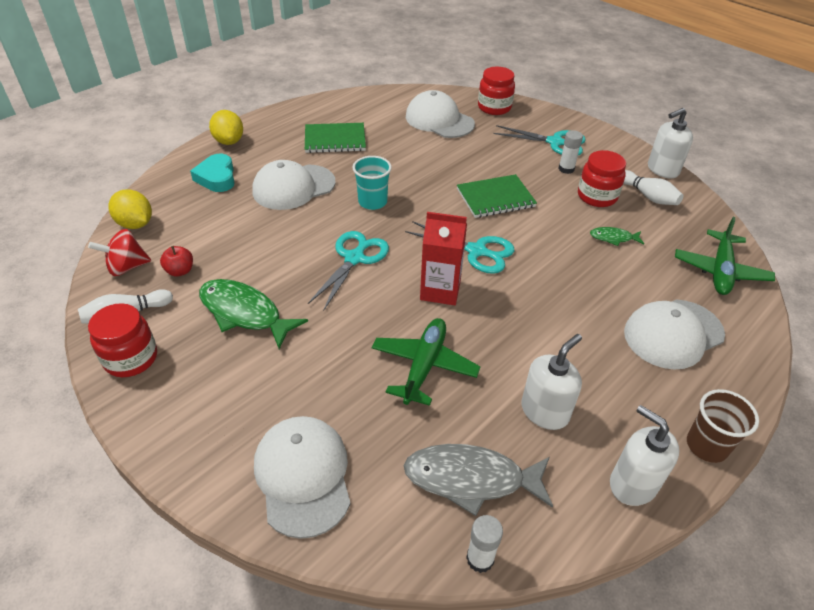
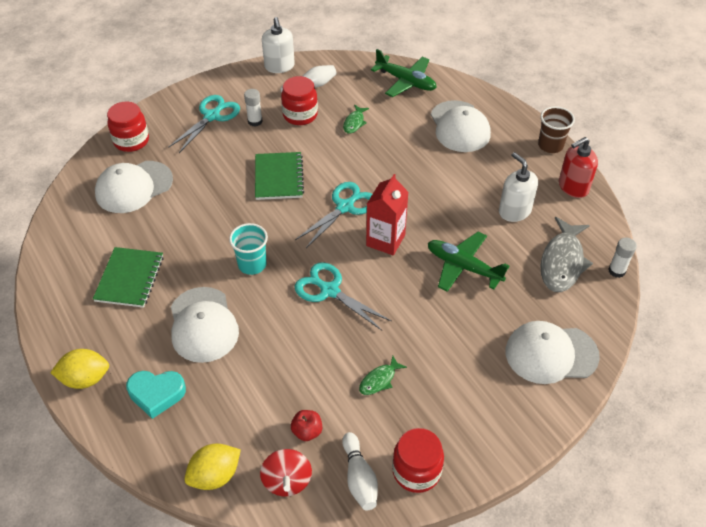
camera: 75 degrees left, 5 degrees up
(244, 313) = (379, 380): green fish -> green fish, size x0.50
(633, 484) = (573, 187): white soap dispenser -> red soap dispenser

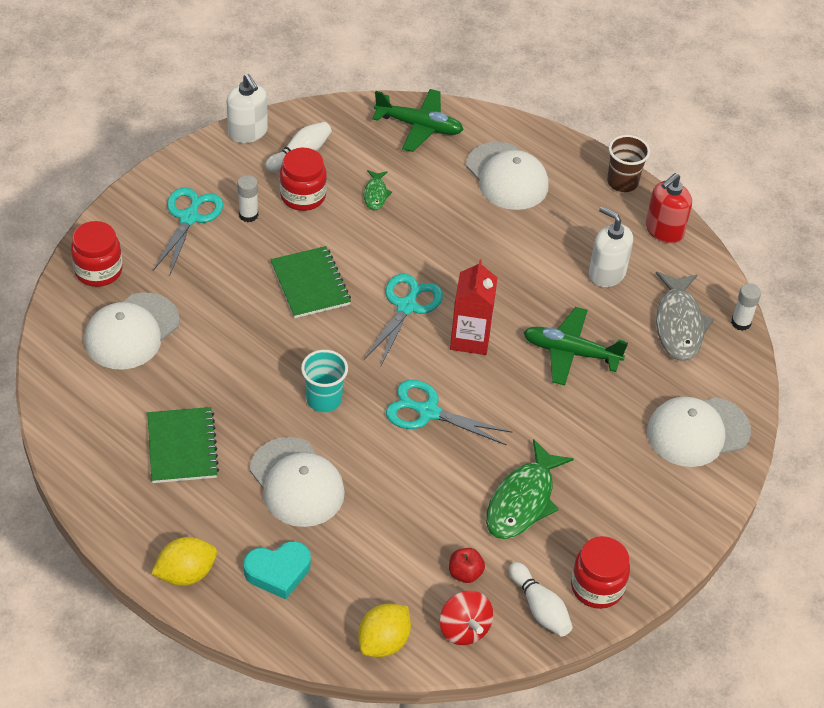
camera: 20 degrees left, 0 degrees up
(379, 380) = (523, 500): green fish -> green fish, size x1.98

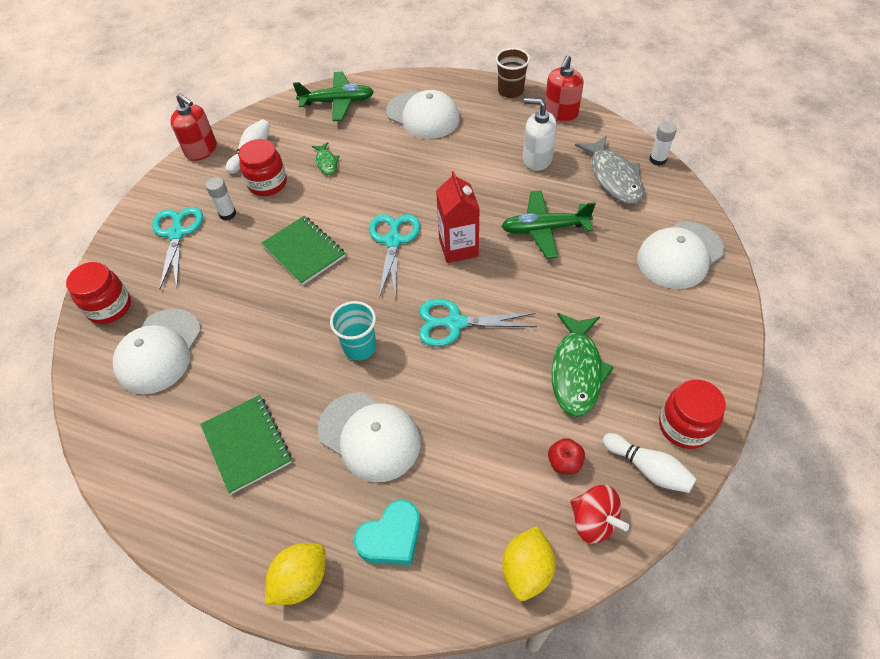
camera: 15 degrees left, 5 degrees up
(248, 132) = (201, 150): white soap dispenser -> red soap dispenser

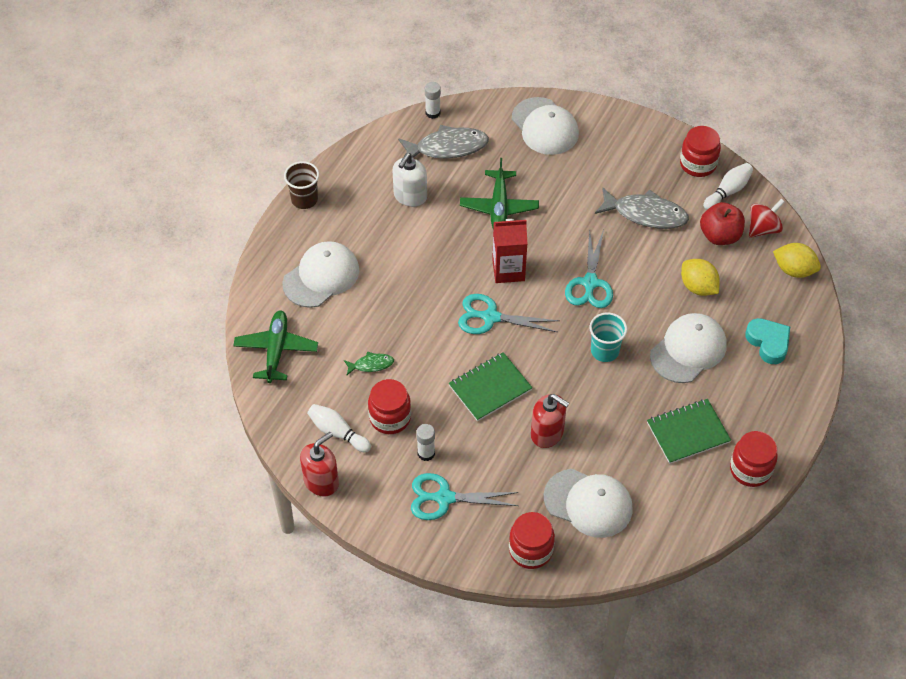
camera: 85 degrees left, 0 degrees up
(190, 523) = (750, 469): none -> red jar
(301, 580) = (796, 398): yellow lemon -> yellow lemon (698, 287)
(560, 114) = (351, 167): red soap dispenser -> red soap dispenser (547, 433)
(564, 462) = (720, 236): red apple -> red apple, size x1.71
(576, 371) = (645, 214): green fish -> grey fish

